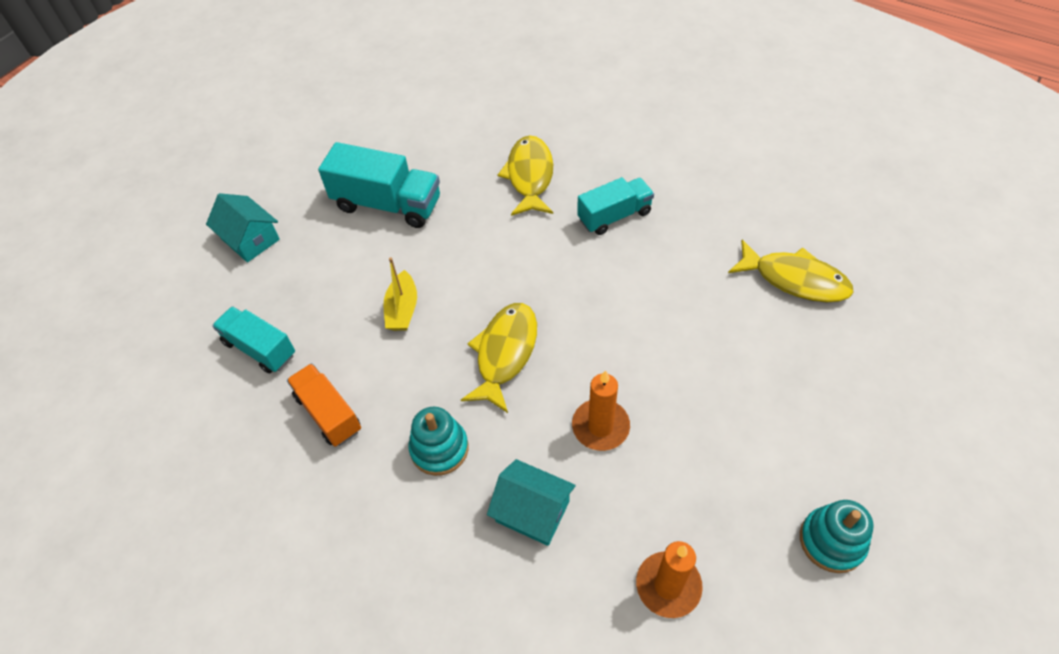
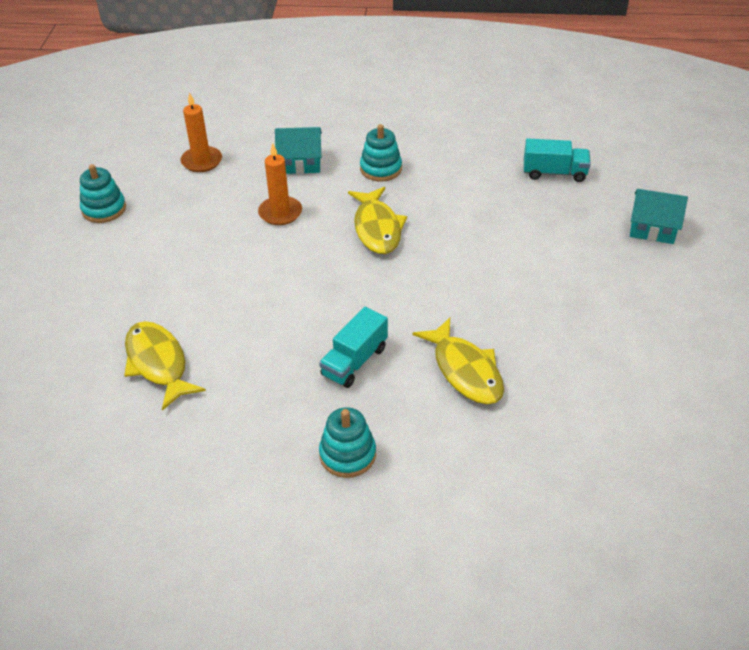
camera: 150 degrees right, 10 degrees down
(328, 413) = (469, 160): orange truck -> none
(387, 204) = (573, 295): turquoise truck -> none
(402, 309) = (478, 227): yellow boat -> none
(659, 150) = (347, 454): none -> turquoise stacking toy
(795, 279) = (158, 363): yellow fish -> yellow fish turned 60 degrees clockwise

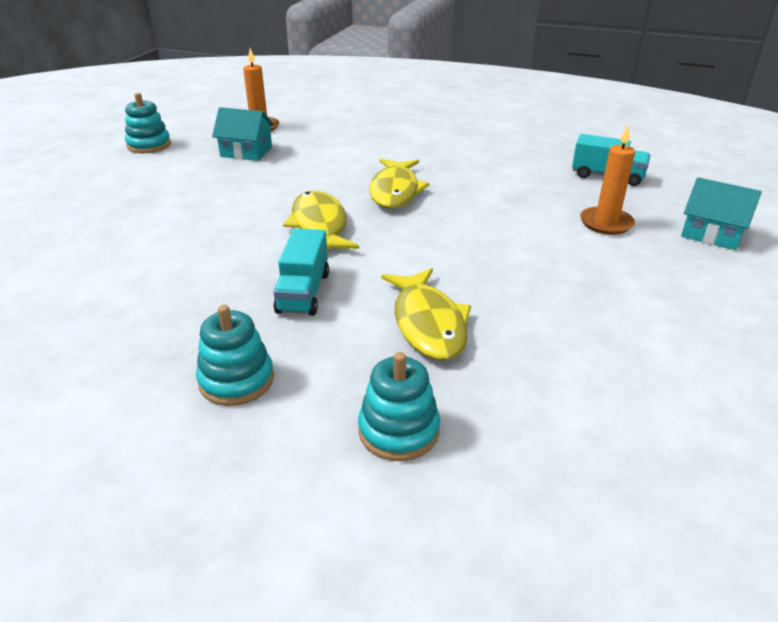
camera: 15 degrees right, 10 degrees down
(158, 363) = (99, 259): yellow fish -> yellow fish (319, 225)
(280, 213) = (306, 168): orange candle -> orange candle (606, 223)
(300, 163) = (348, 139): turquoise house -> turquoise house (246, 152)
(354, 361) = (303, 292): turquoise truck -> turquoise truck turned 45 degrees counterclockwise
(381, 169) = (424, 151): turquoise stacking toy -> turquoise stacking toy (398, 431)

